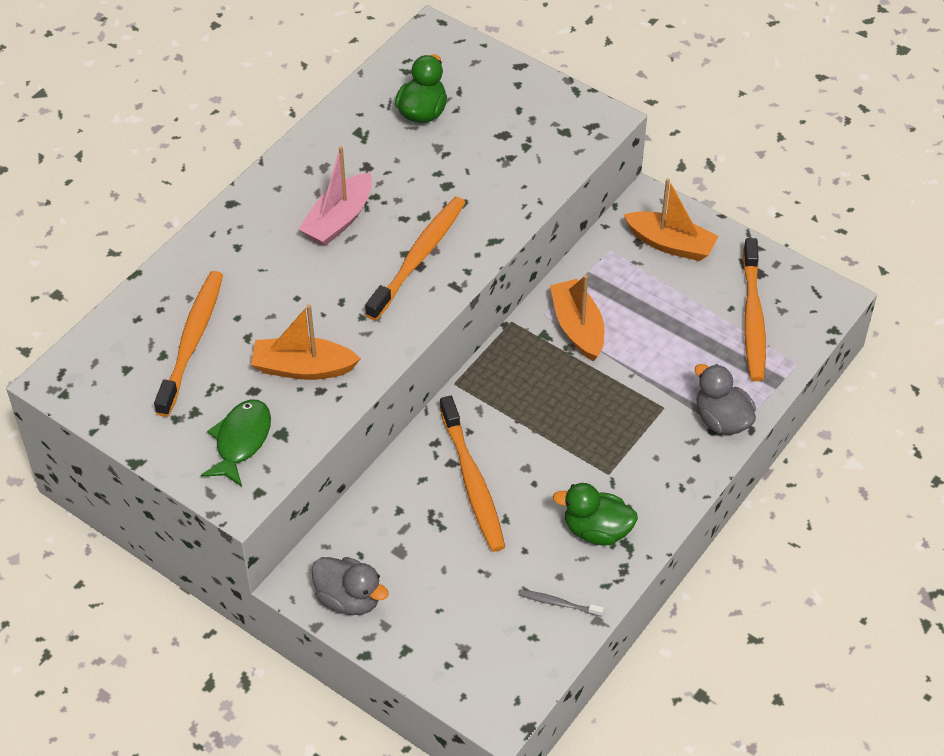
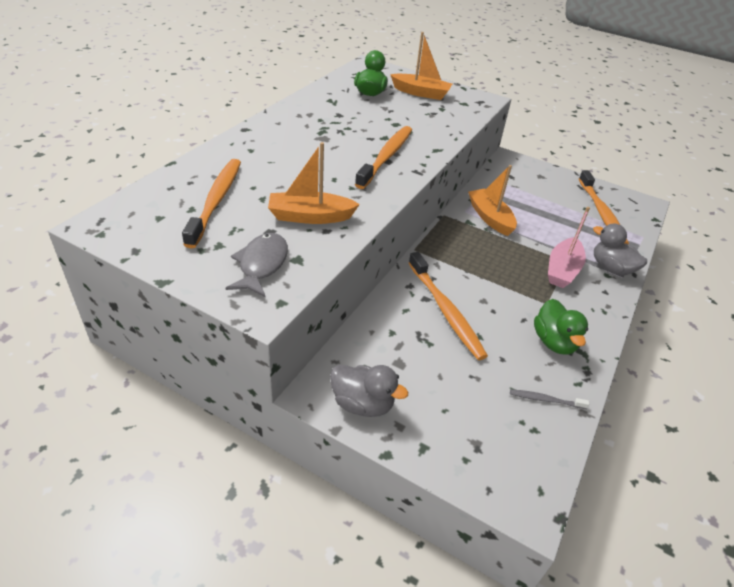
camera: 10 degrees left, 10 degrees down
(241, 441) = (261, 265): green fish -> grey fish
(339, 220) = (324, 138): pink boat -> pink boat (562, 270)
(596, 530) = (554, 342): green duck -> green duck turned 105 degrees counterclockwise
(670, 244) = (532, 177): orange boat -> orange boat (421, 93)

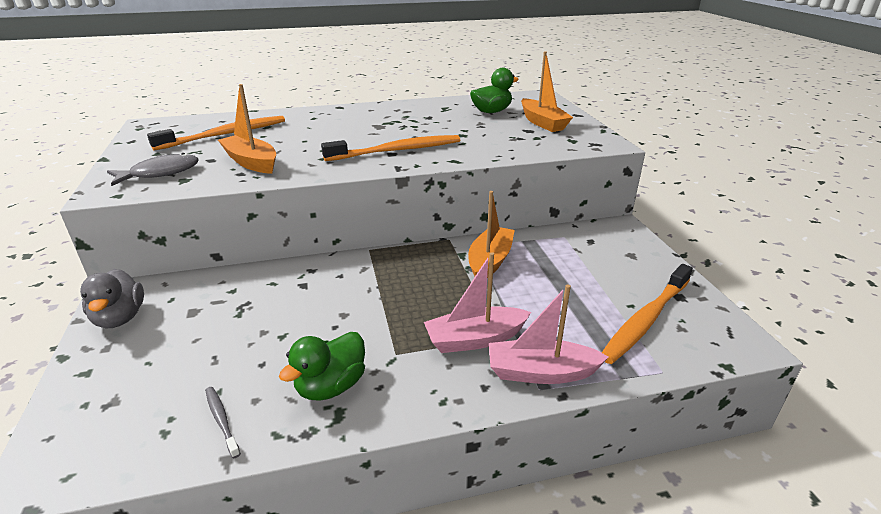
camera: 50 degrees right, 10 degrees down
(445, 311) = (297, 302): orange toothbrush -> none
(611, 268) = (541, 372): grey duck -> pink boat

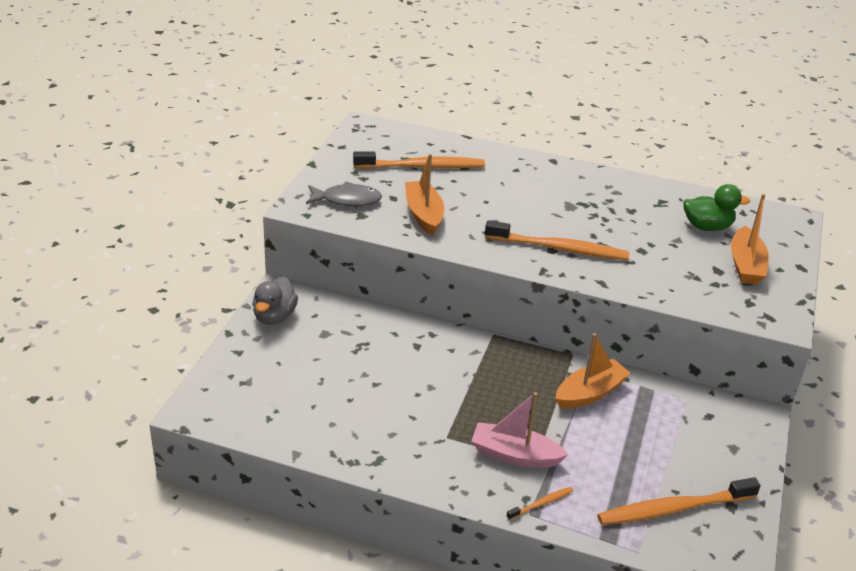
camera: 30 degrees right, 5 degrees up
(221, 420) = (305, 427): grey toothbrush -> none
(331, 386) = (385, 438): green duck -> none
(541, 372) = (541, 503): pink boat -> orange toothbrush

